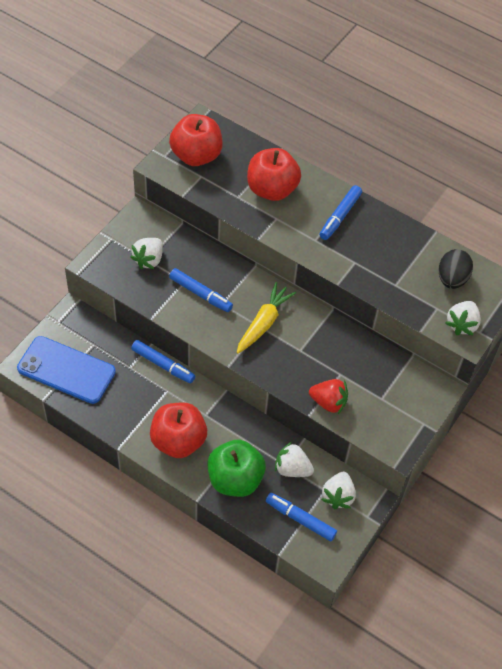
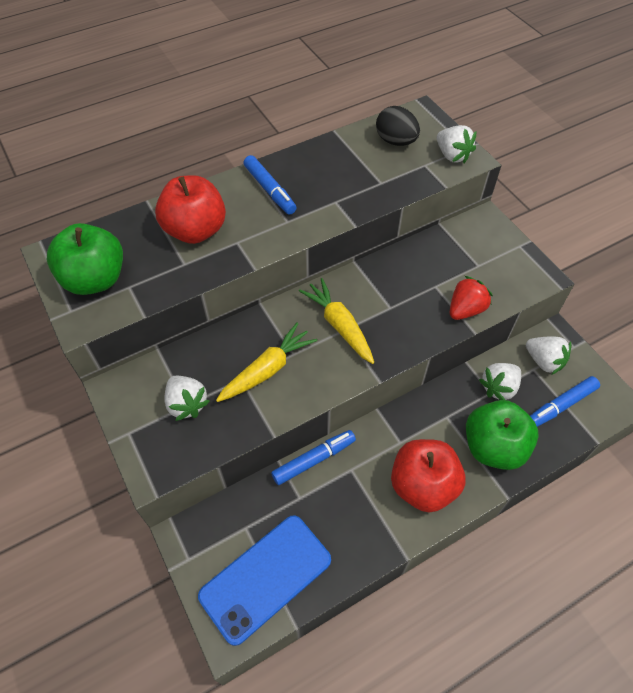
camera: 60 degrees left, 0 degrees up
(196, 155) = (95, 279): red apple -> green apple
(200, 294) = (267, 369): blue marker -> yellow carrot

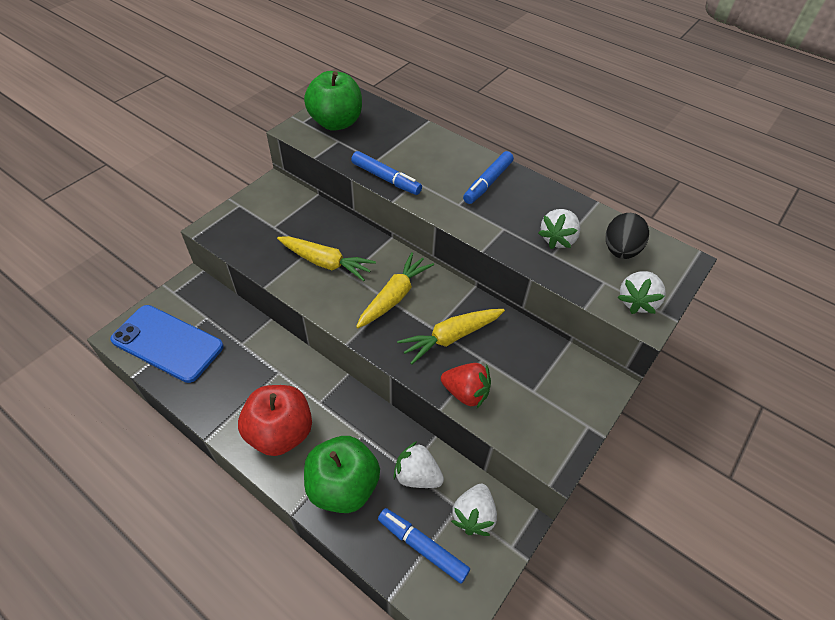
camera: 65 degrees right, 5 degrees down
(187, 404) = (274, 226): white strawberry -> white strawberry (558, 239)
(195, 230) = (413, 155): red apple -> none
(314, 460) = (279, 342): blue marker -> blue marker (386, 178)
(404, 299) = (451, 337): none -> yellow carrot

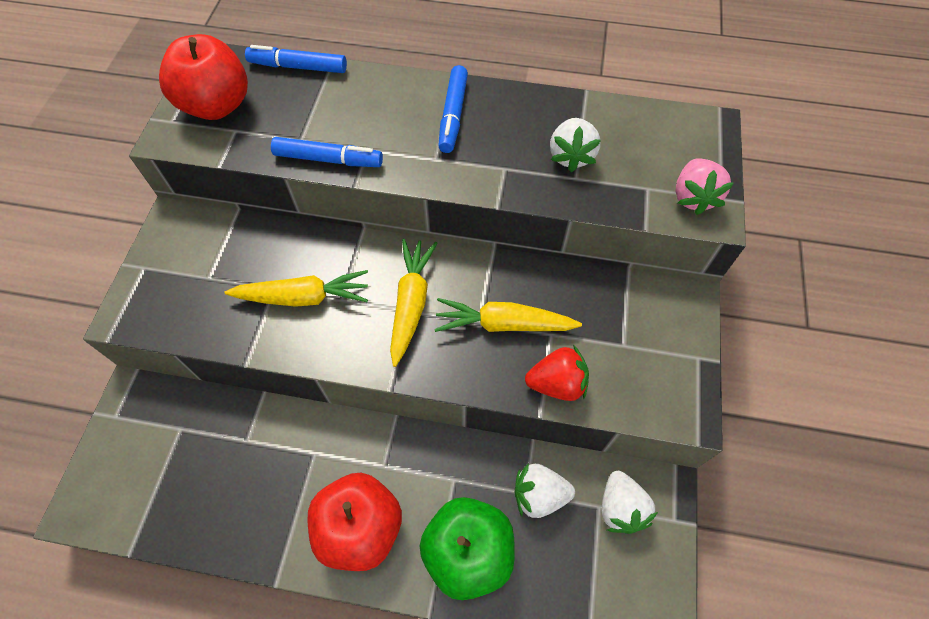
camera: 25 degrees left, 10 degrees up
(167, 343) = (150, 488): blue phone -> none
(336, 123) = (217, 105): green apple -> red apple
(422, 547) = (589, 572): blue marker -> blue marker (298, 67)
(451, 337) = (503, 324): yellow carrot -> yellow carrot turned 60 degrees clockwise
(620, 250) = (642, 142): black egg -> none
(637, 302) = (693, 197): white strawberry -> pink strawberry

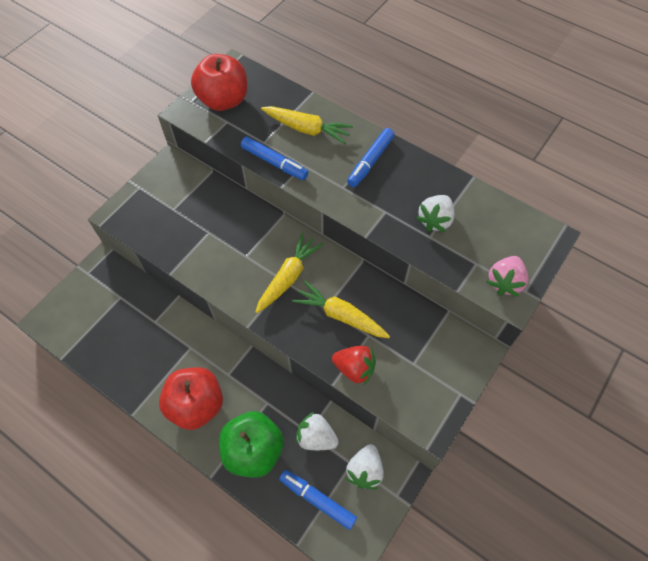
camera: 25 degrees right, 0 degrees up
(298, 67) = (286, 91): blue marker -> blue marker (317, 500)
(304, 297) = (224, 245): yellow carrot -> yellow carrot (307, 129)

